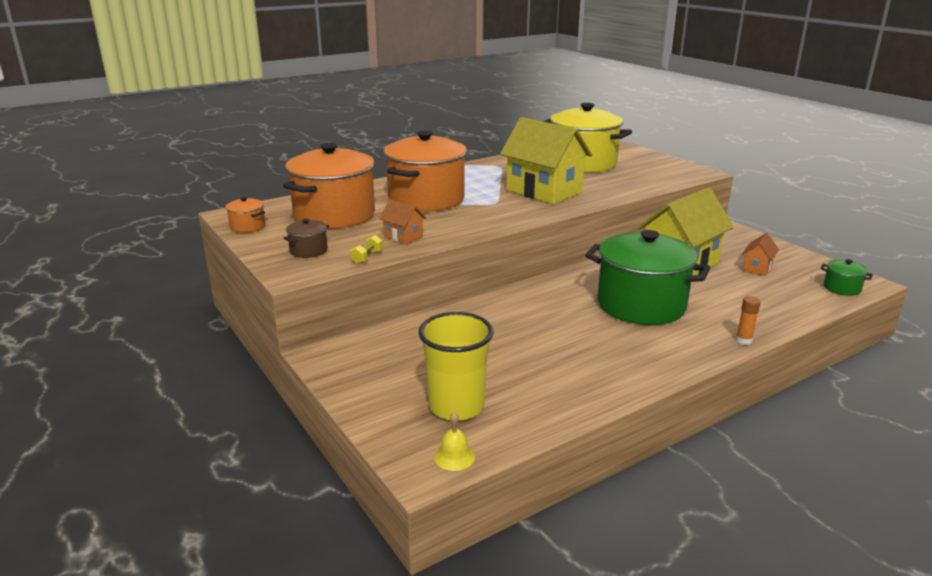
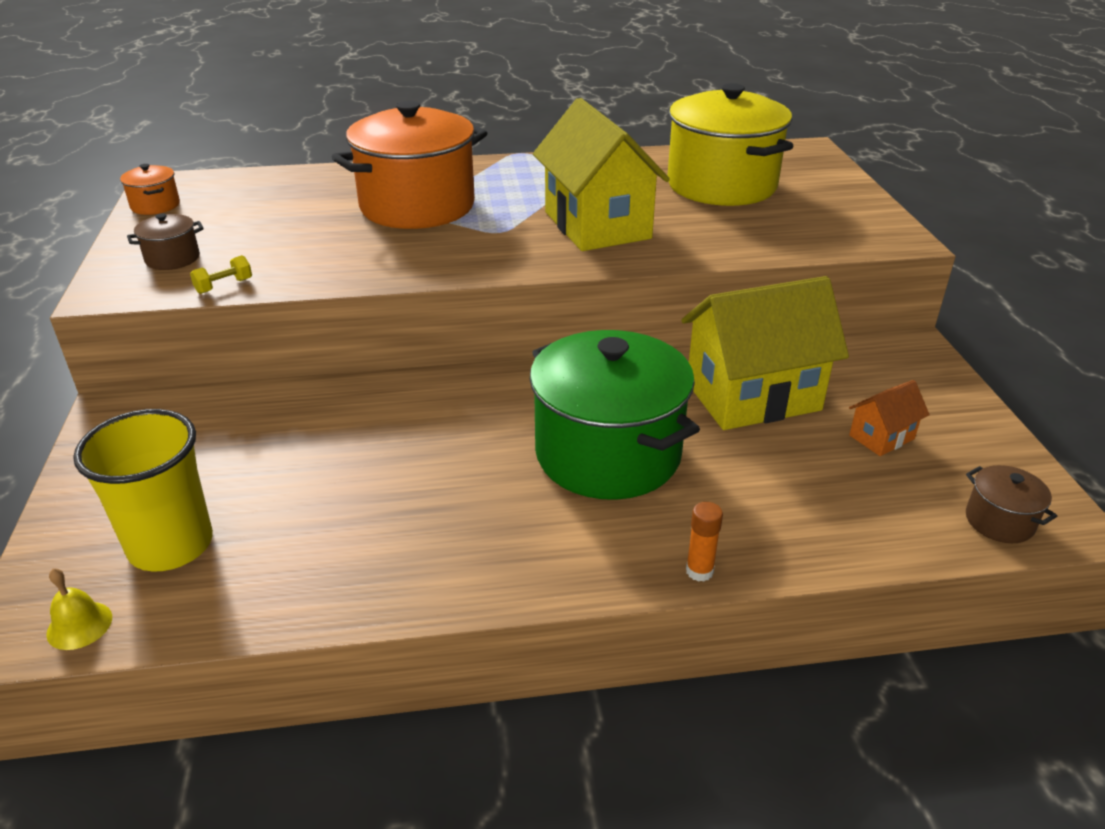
camera: 25 degrees right, 10 degrees up
(334, 215) = (273, 209): orange pot -> none
(403, 237) = (309, 262): orange house -> none
(841, 288) = (999, 521): green pot -> brown pot

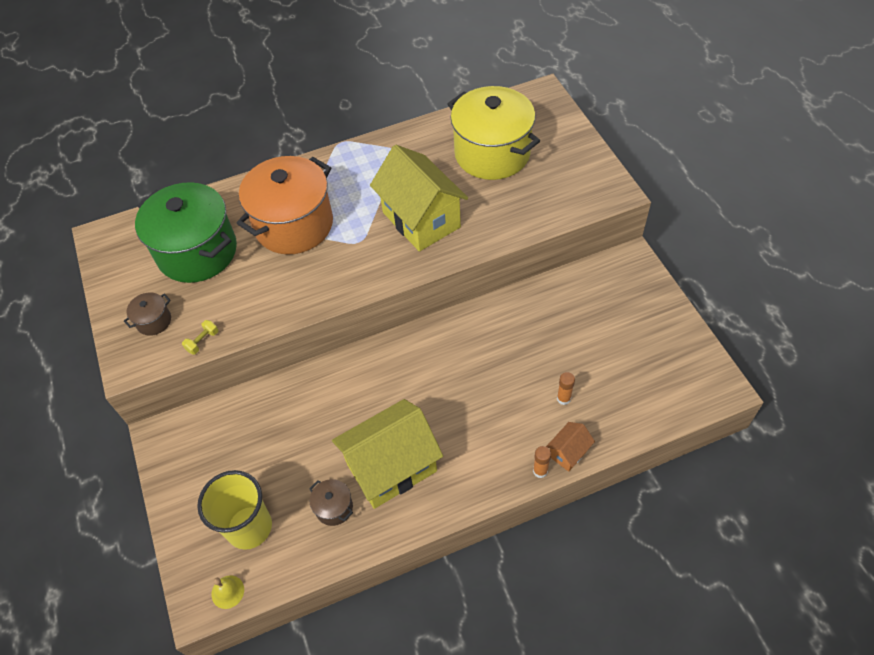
camera: 10 degrees left, 20 degrees up
(155, 205) = (110, 265): orange pot -> none
(608, 454) = (470, 397): green pot -> green pot (197, 252)
(753, 396) = (543, 327): yellow house -> yellow house (391, 467)
(766, 484) = (563, 398): none -> orange glue stick
(881, 437) = (621, 345): orange house -> orange house (568, 452)
(999, 521) = (689, 395): brown pot -> brown pot (334, 508)

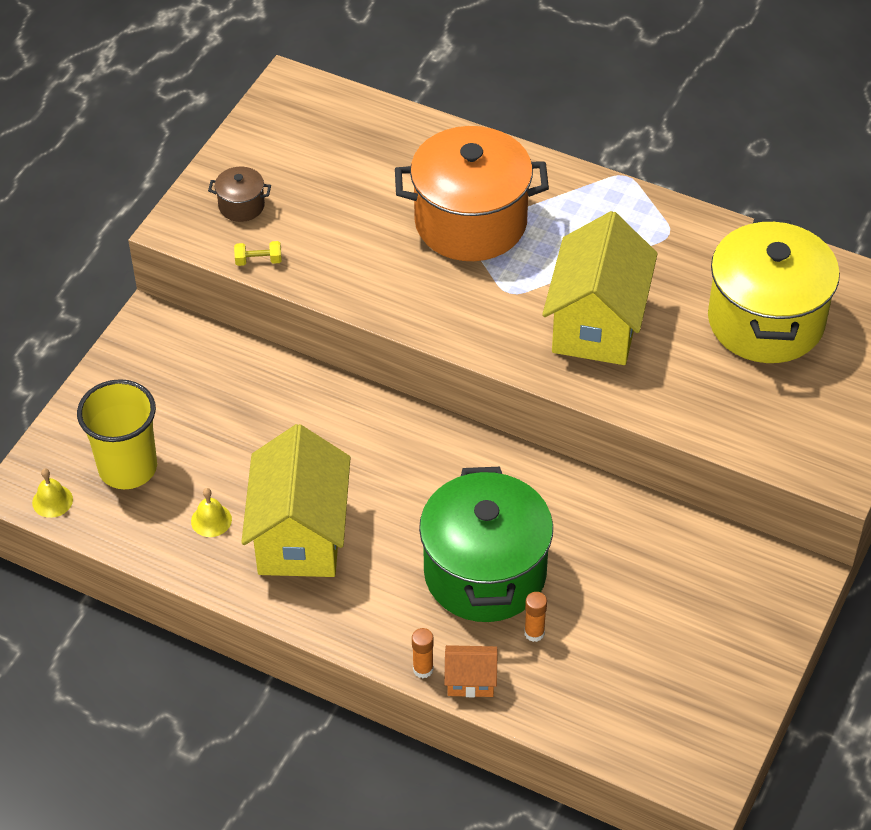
camera: 45 degrees right, 5 degrees down
(197, 252) = (353, 172): green pot -> green pot (485, 573)
(334, 508) = (211, 520): brown pot -> yellow bell
(391, 467) = (300, 536): yellow house -> yellow house turned 75 degrees clockwise

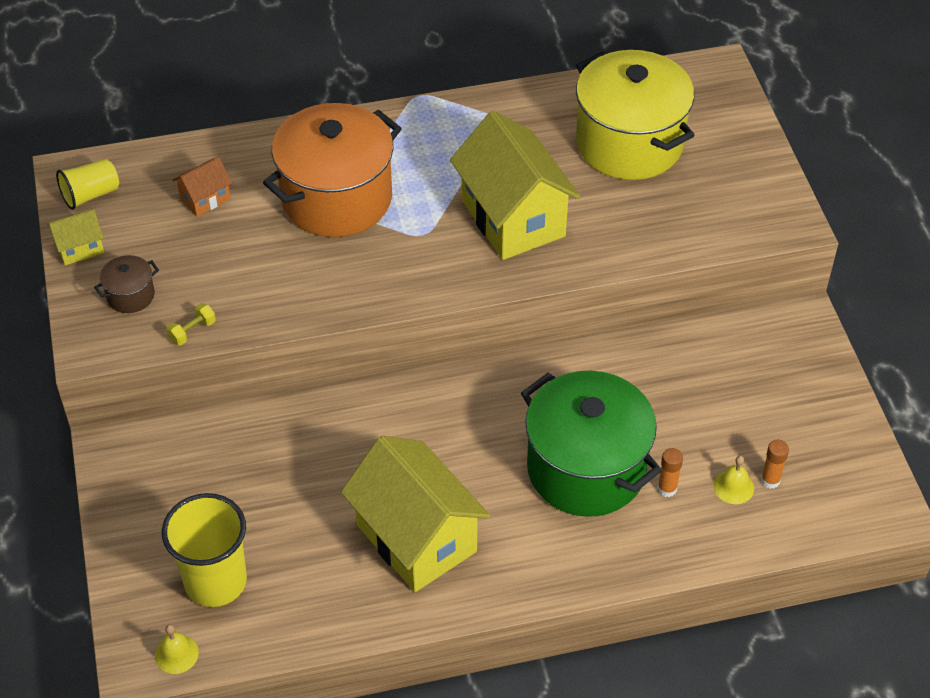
camera: 40 degrees left, 0 degrees up
(211, 520) = (331, 575): yellow bell -> yellow bell (733, 487)
(241, 147) = (80, 248): none -> yellow house
(288, 109) = (91, 195): none -> yellow cup
(423, 669) = (616, 574): orange glue stick -> orange glue stick (770, 480)
(470, 681) = (659, 558): orange house -> orange house (205, 199)

